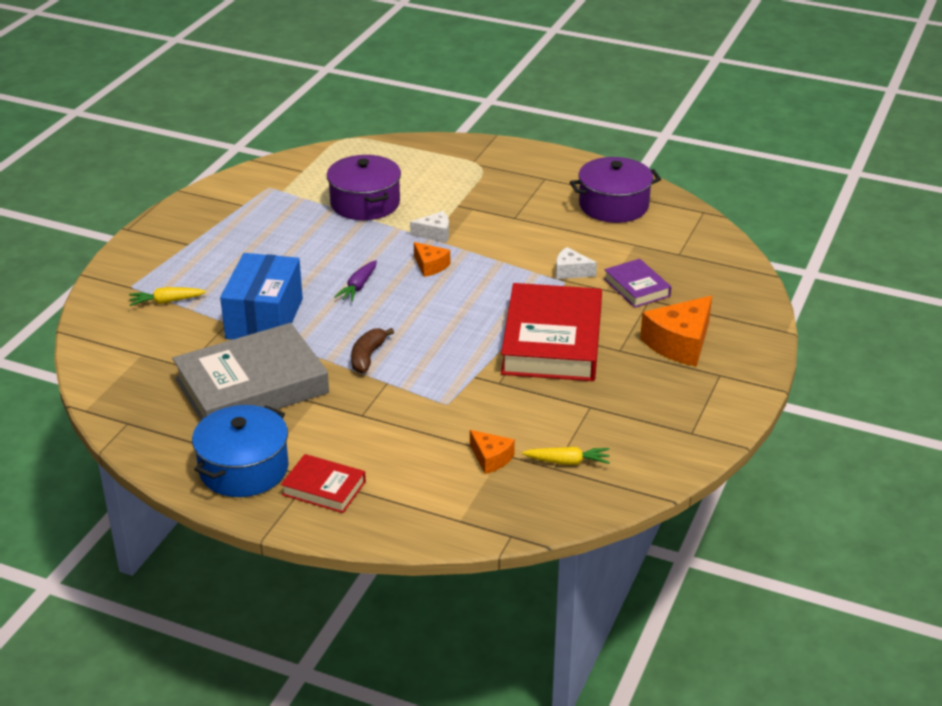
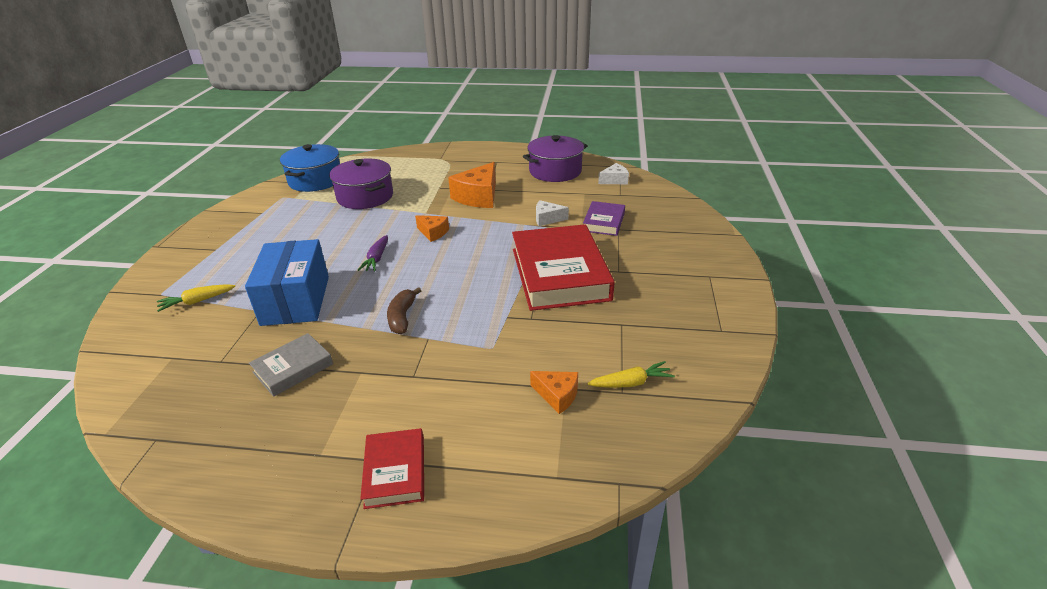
camera: 15 degrees left, 0 degrees up
(244, 469) = (298, 468): blue pot -> blue pot (315, 180)
(252, 386) = (293, 368): grey book -> grey book, size x0.49
(324, 488) = (395, 472): red book -> red book turned 75 degrees clockwise
(435, 234) = (428, 209): white cheese -> white cheese (614, 180)
(636, 287) = (603, 222): purple book -> purple book turned 60 degrees clockwise
(679, 343) = (662, 257): orange cheese -> orange cheese (478, 197)

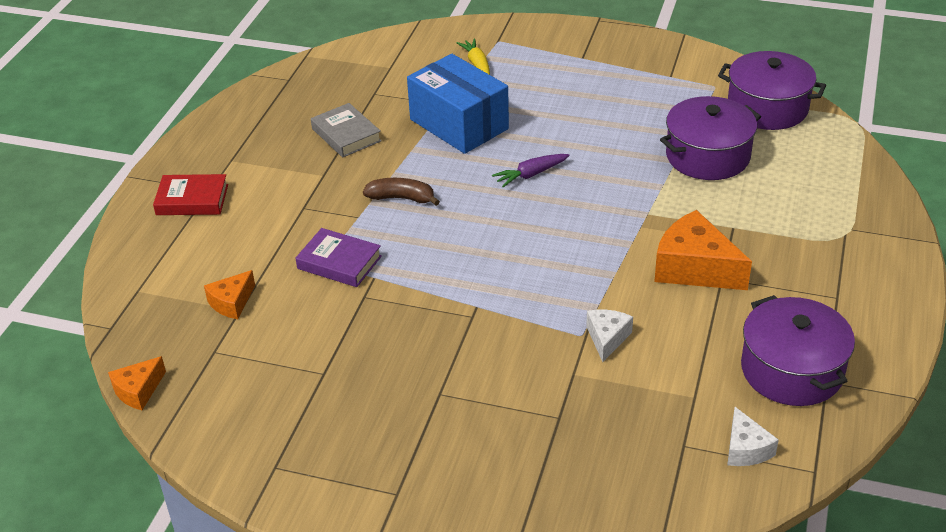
camera: 100 degrees right, 5 degrees up
(295, 300) = (459, 124): blue box -> blue box turned 45 degrees clockwise
(315, 180) = (767, 108): blue pot -> purple pot
(376, 258) = (531, 175): purple carrot -> purple carrot turned 45 degrees counterclockwise
(433, 233) = (587, 221): orange cheese -> orange cheese (138, 391)
(559, 274) = (450, 332): red book -> none
(603, 222) = (585, 403): purple book -> purple book (339, 262)
(631, 383) = (223, 361): yellow carrot -> none

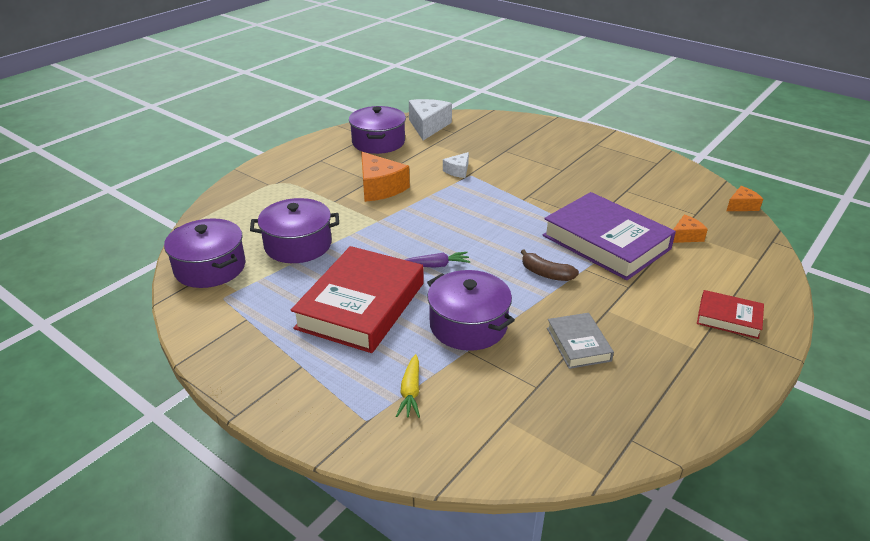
camera: 160 degrees left, 5 degrees down
(339, 262) = (606, 242): purple book -> purple book, size x2.04
(459, 124) = (468, 325): blue box -> purple pot
(576, 114) = (361, 305): none -> red book
(746, 449) = (428, 126): white cheese -> white cheese, size x1.83

